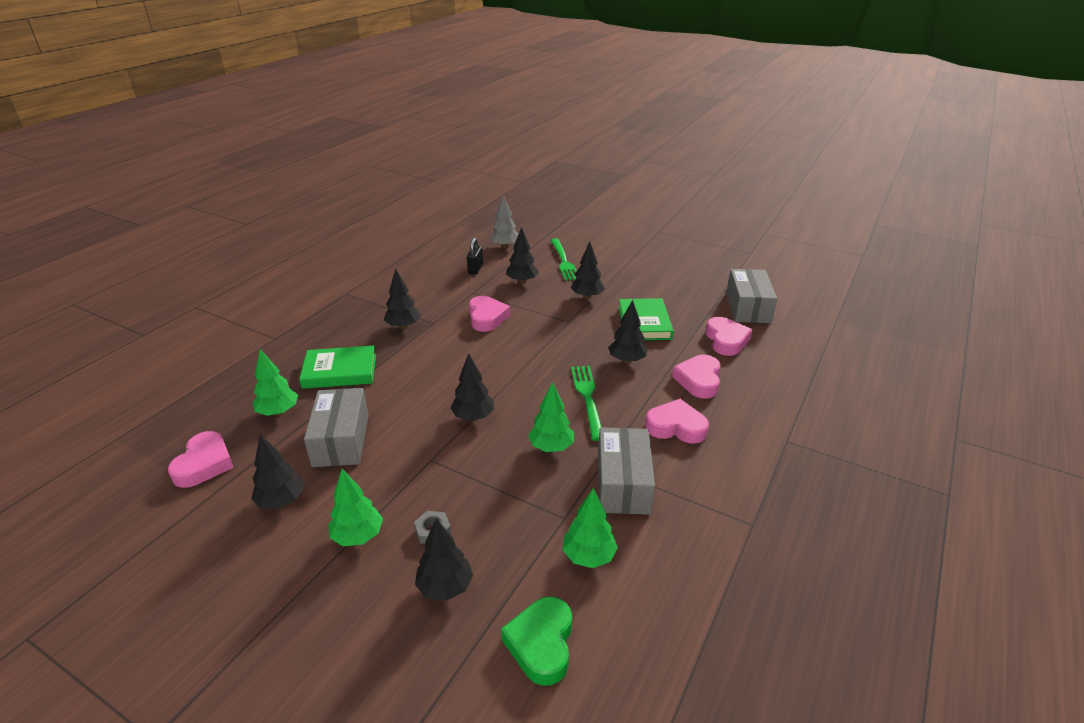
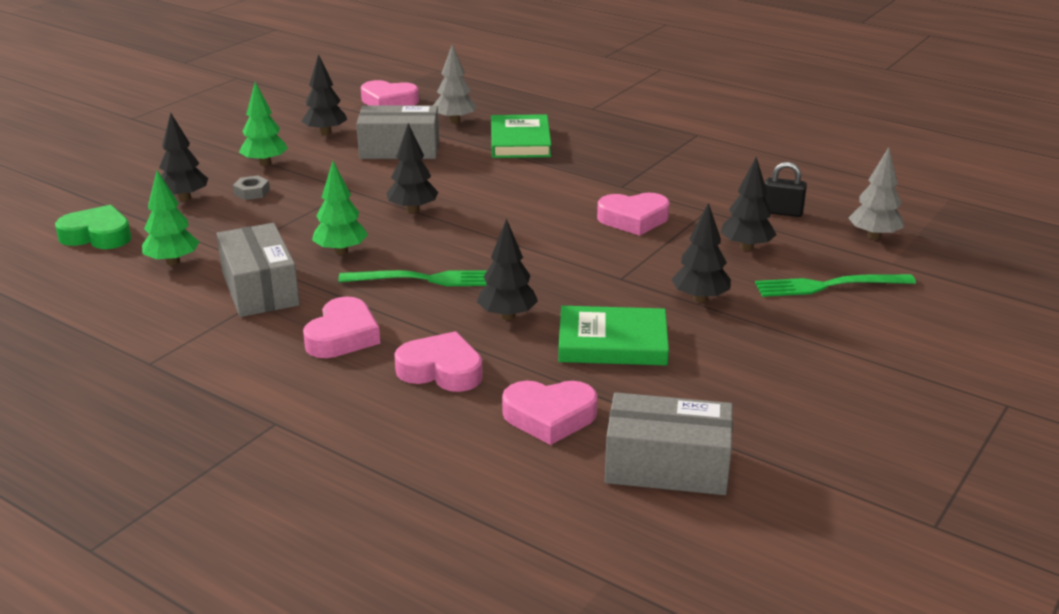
camera: 95 degrees right, 5 degrees down
(278, 412) = (454, 121): green tree -> grey tree
(403, 326) = (613, 169): black tree -> none
(623, 483) = (260, 289): grey box -> grey box turned 60 degrees clockwise

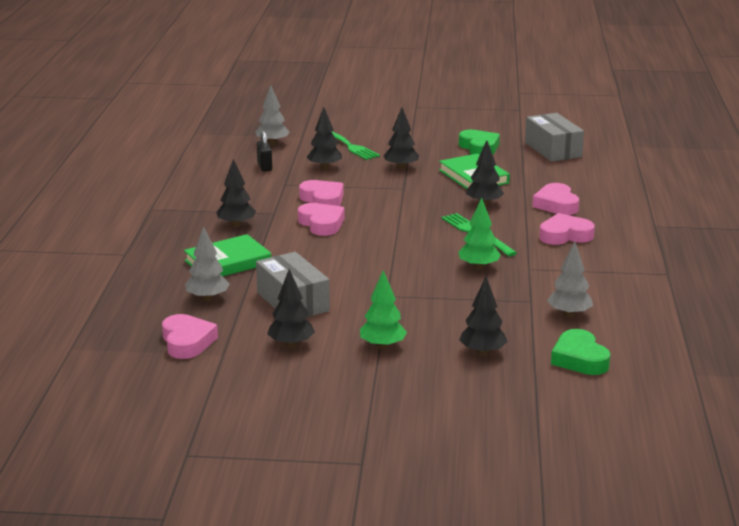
camera: 120 degrees left, 5 degrees down
(173, 262) = (569, 314): green tree -> grey tree
(252, 192) = (438, 330): grey nut -> none
(260, 289) = (556, 274): grey box -> none
(412, 210) = (392, 264): black tree -> black tree (236, 225)
(549, 417) = (555, 175): pink heart -> pink heart (321, 224)
(735, 392) = (479, 147): none -> green heart

